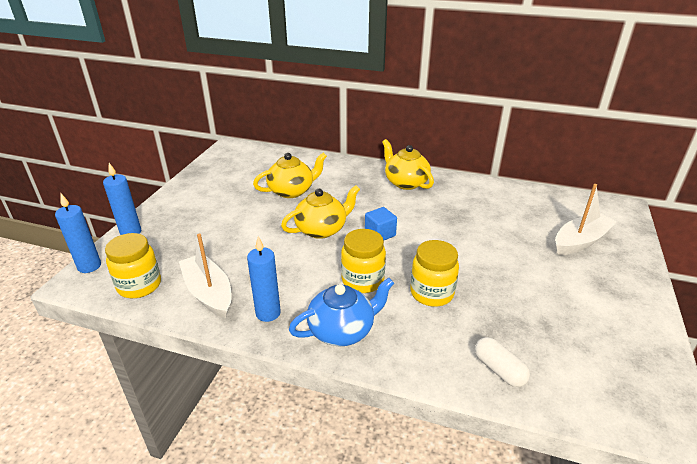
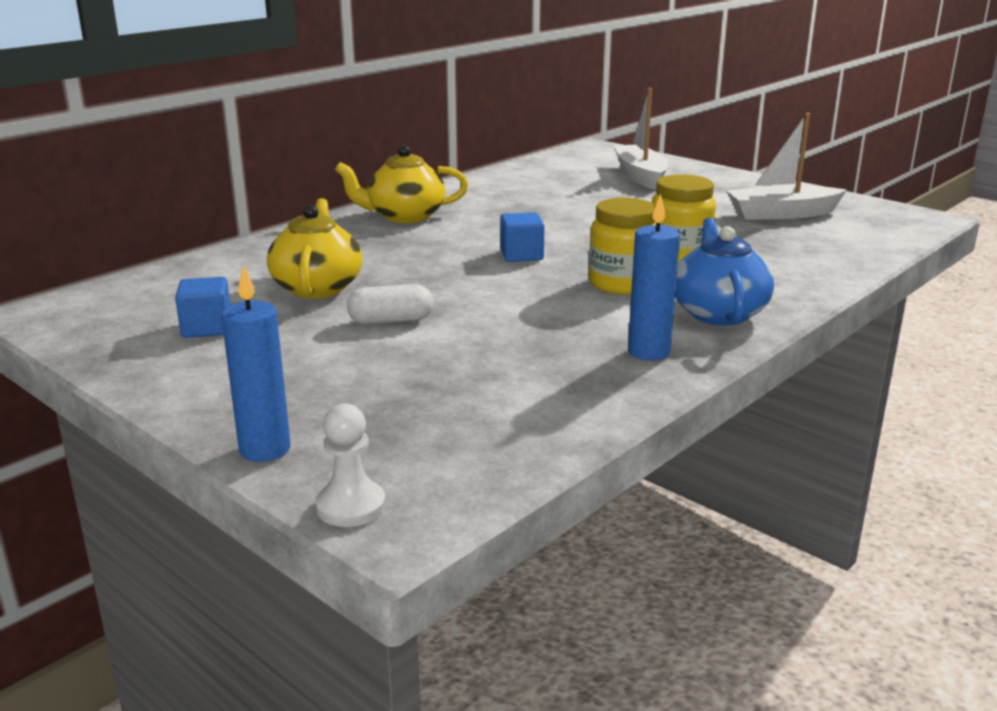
camera: 65 degrees left, 10 degrees down
(89, 266) = (351, 506): blue candle -> white pawn
(139, 285) = (480, 451): yellow jar -> none
(208, 293) = (560, 390): white boat -> white boat (782, 214)
(233, 182) = (207, 328): none -> blue cube
(322, 229) = (466, 286): yellow teapot -> none
(499, 369) = (827, 255): white capsule -> white capsule (391, 320)

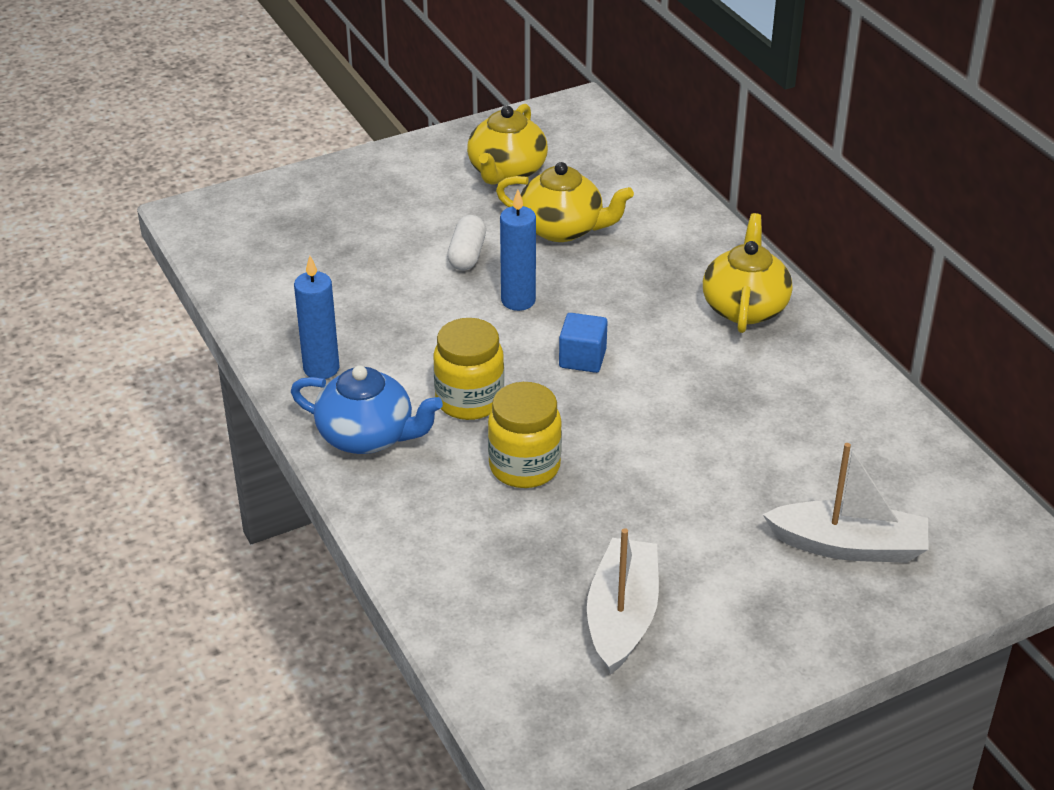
camera: 110 degrees right, 15 degrees up
(207, 328) = (506, 172): blue cube -> yellow teapot
(265, 449) = (304, 181): blue candle -> blue candle (518, 301)
(351, 506) = (220, 202): white pawn -> none

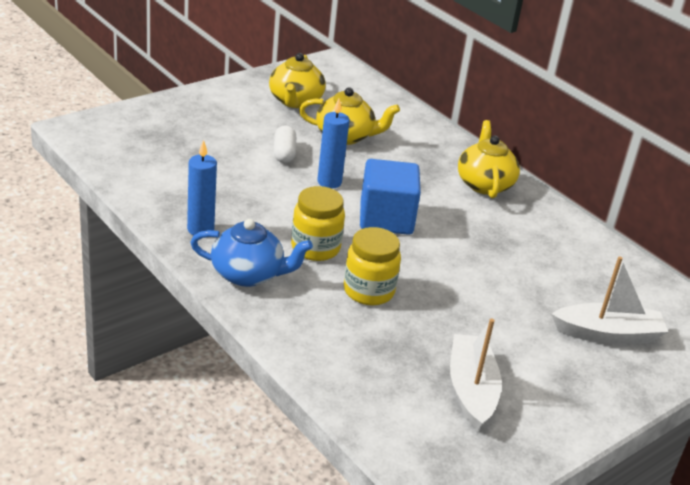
camera: 15 degrees left, 5 degrees down
(582, 358) = (386, 218): blue cube -> blue cube, size x1.80

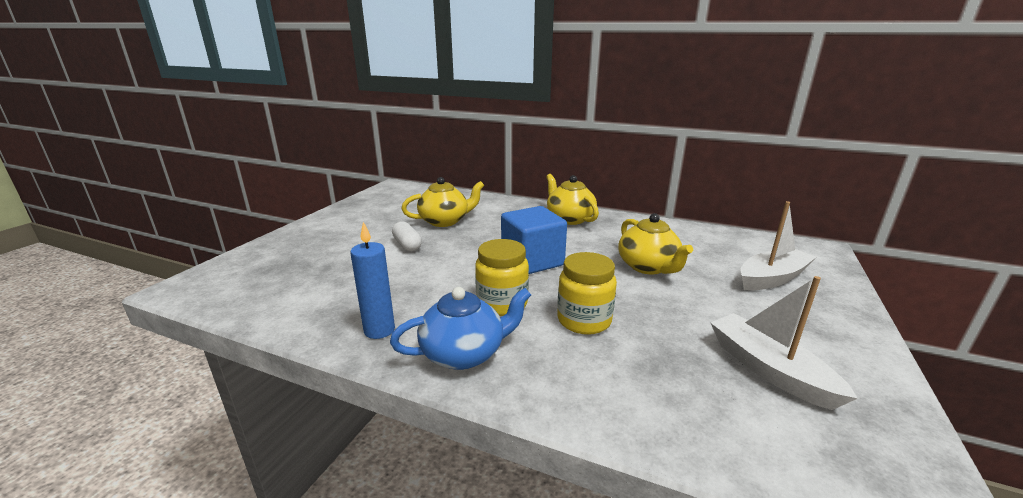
camera: 25 degrees left, 10 degrees down
(295, 101) = (386, 212): yellow teapot -> yellow teapot (648, 267)
(329, 182) = (463, 252): blue candle -> none

